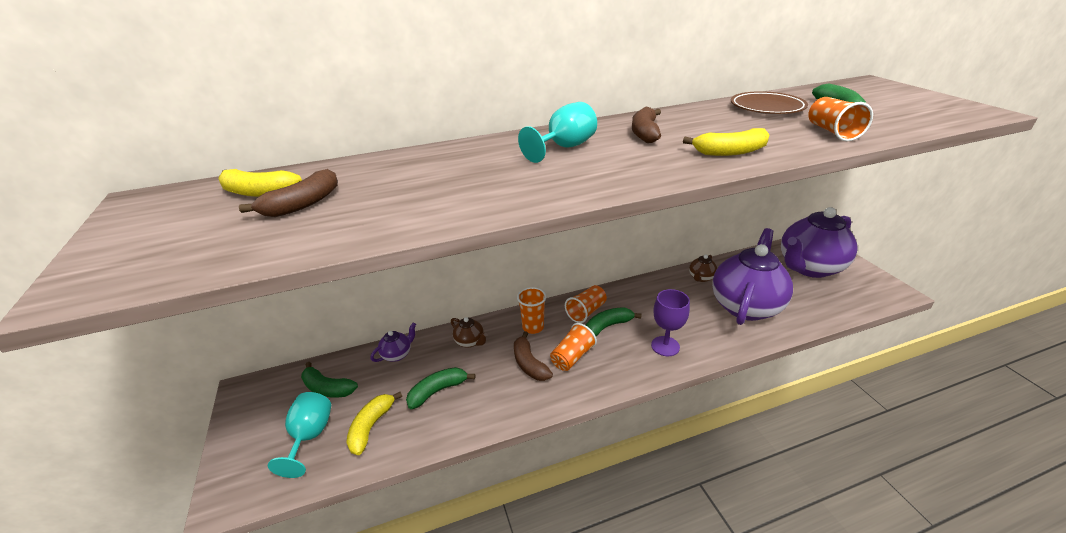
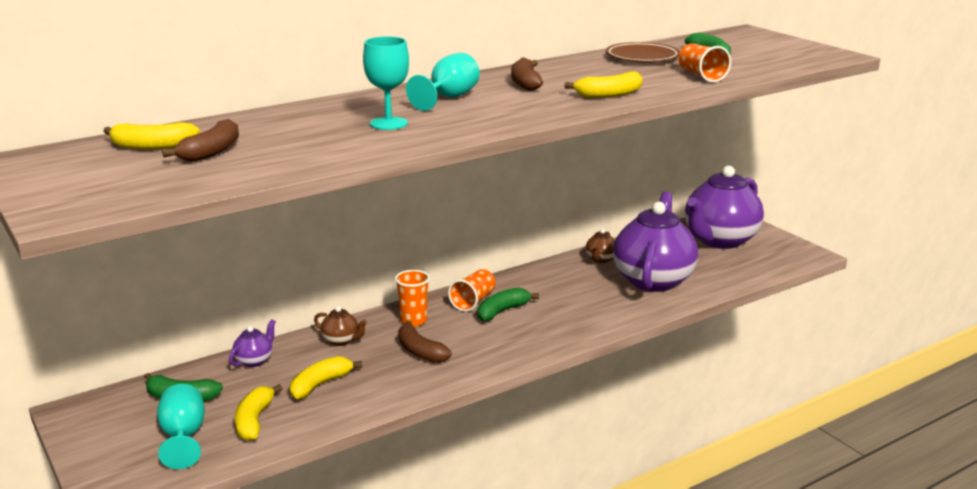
camera: 15 degrees left, 10 degrees down
(438, 391) = (320, 385): green banana -> yellow banana
(491, 177) = (388, 123): none -> turquoise goblet
(572, 357) = (468, 341): orange cup -> none
(665, 346) = (570, 321): purple goblet -> none

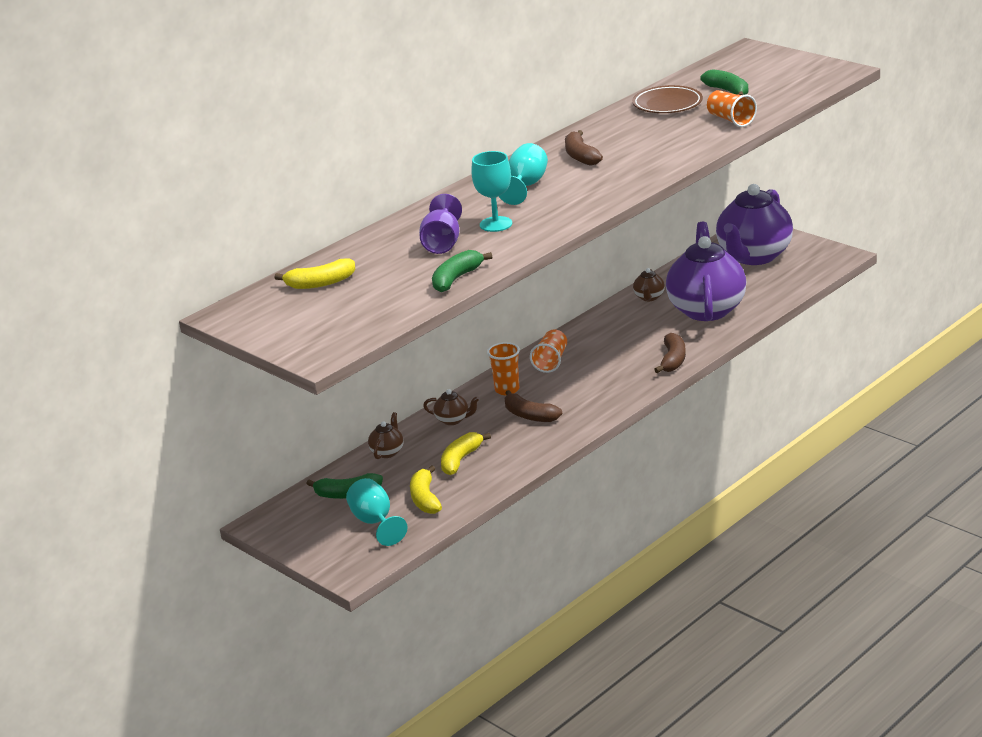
camera: 10 degrees left, 5 degrees up
(211, 152) = (375, 279): brown banana -> brown banana (673, 360)
(254, 360) = (387, 452): purple teapot -> brown teapot
(316, 131) = (442, 243): none -> purple goblet
(502, 311) = (582, 365): green banana -> green banana (456, 279)
(609, 95) = (661, 158): yellow banana -> none

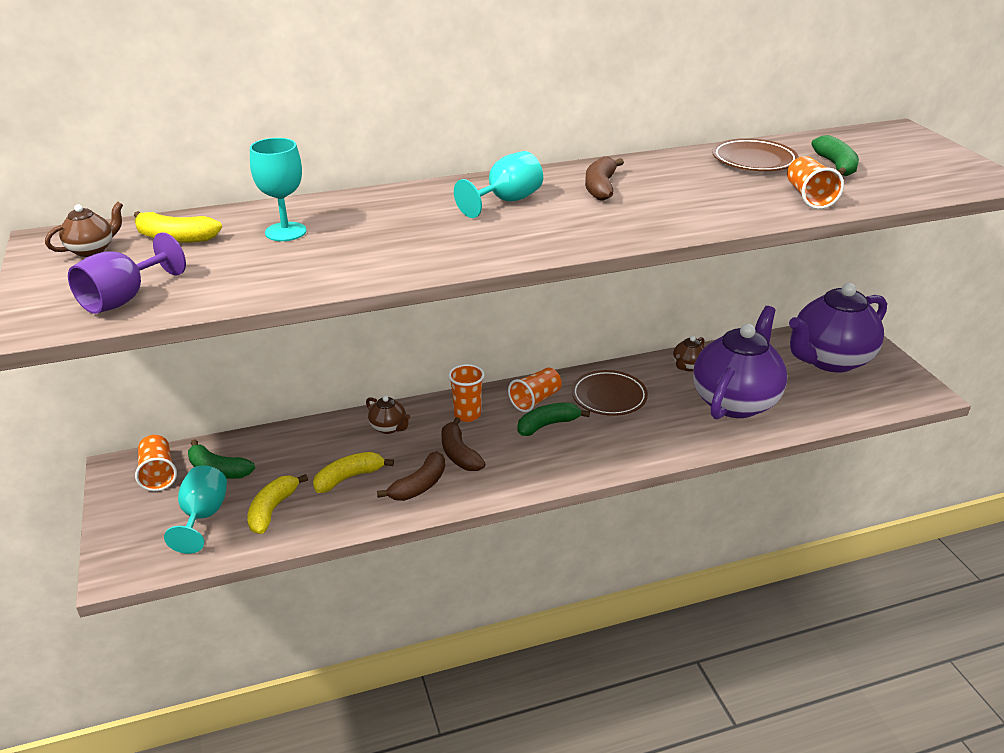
camera: 25 degrees right, 5 degrees up
(300, 514) = (158, 474): none -> orange cup
(387, 452) = (300, 438): brown teapot -> brown teapot (92, 250)
(442, 243) = (343, 236): purple goblet -> purple goblet (124, 299)
(456, 279) = (297, 282): green banana -> green banana (547, 425)
(496, 224) = (422, 233): turquoise goblet -> turquoise goblet (285, 232)
(607, 339) = (609, 397): none -> brown plate
(673, 360) = (653, 449): brown banana -> brown banana (419, 486)

